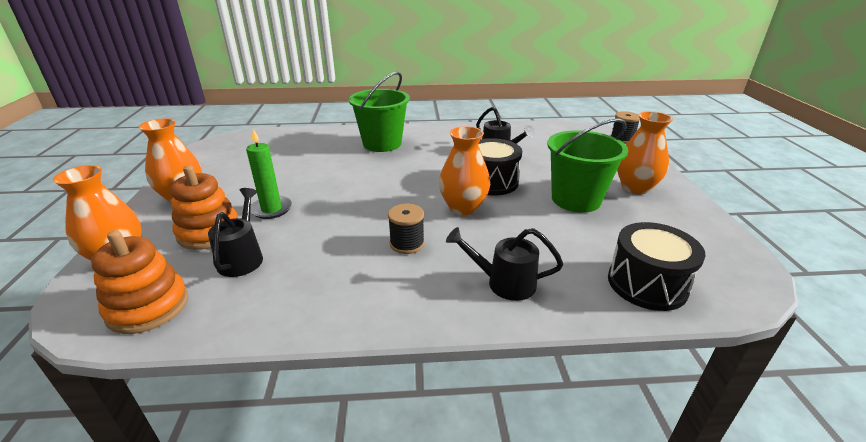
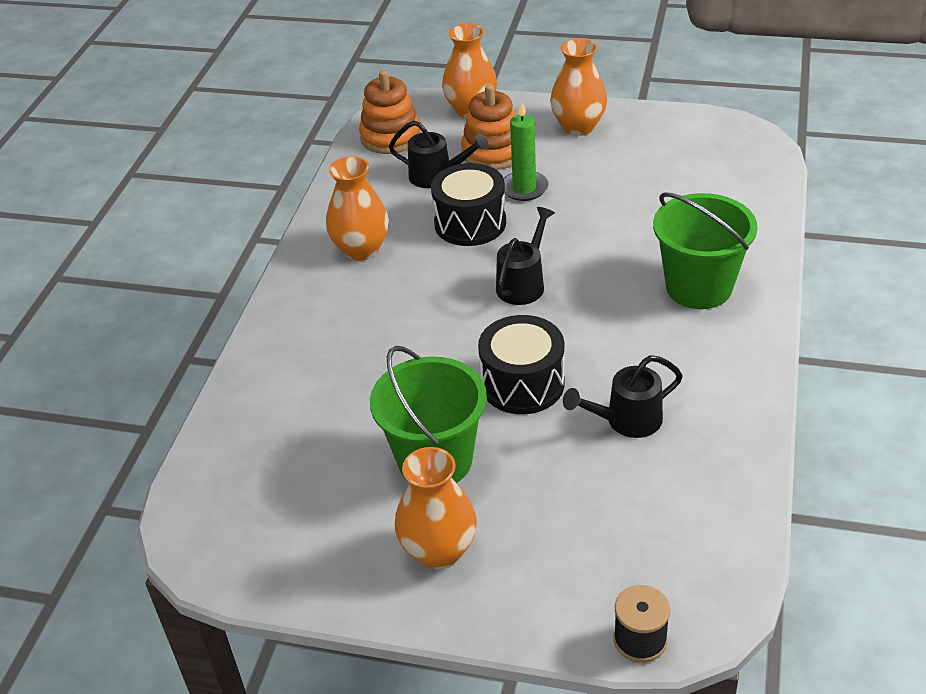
camera: 110 degrees right, 10 degrees up
(407, 244) = (407, 282): black spool -> none
(463, 207) = (463, 340): orange vase -> orange vase (361, 249)
(503, 283) = (307, 339): black watering can -> black watering can (523, 283)
(647, 284) = (243, 449): black drum -> black drum (470, 223)

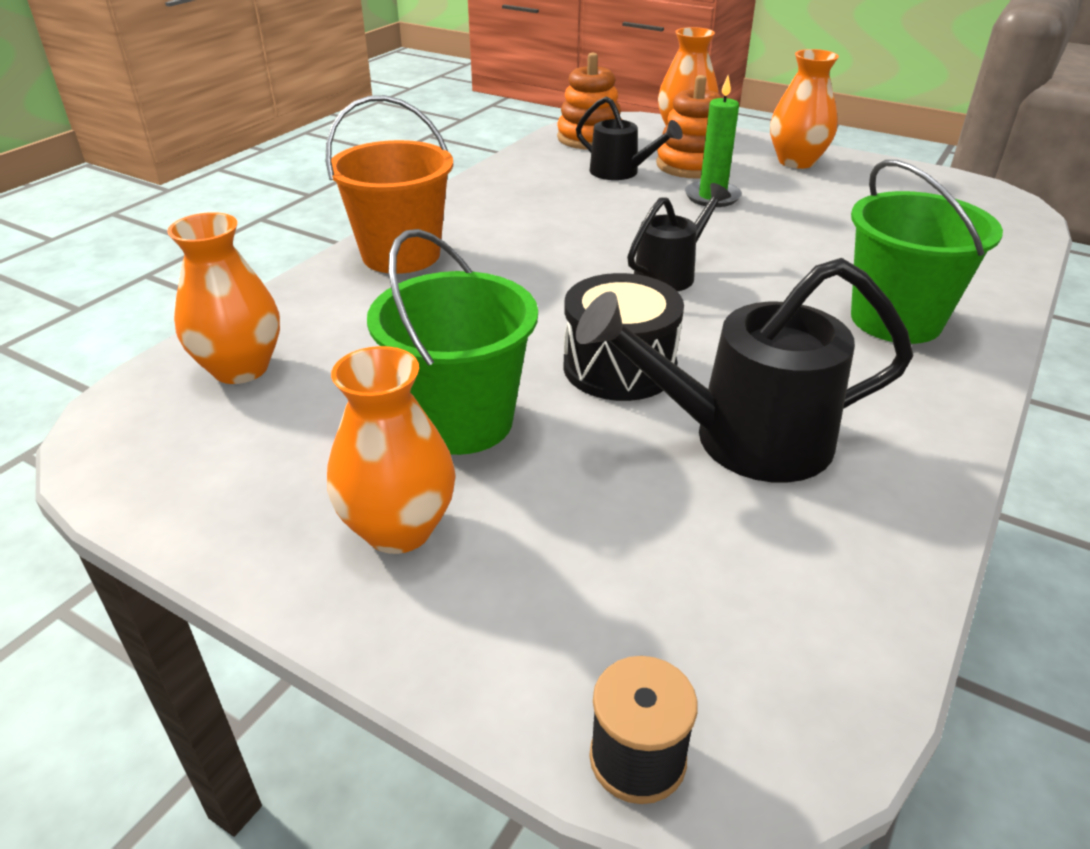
camera: 15 degrees right, 5 degrees down
(302, 319) = (401, 255): none -> orange bucket
(361, 249) = (504, 212): orange vase -> orange vase (240, 368)
(470, 223) = (636, 213): black drum -> none
(626, 421) = (742, 439): black watering can -> black watering can, size x1.69

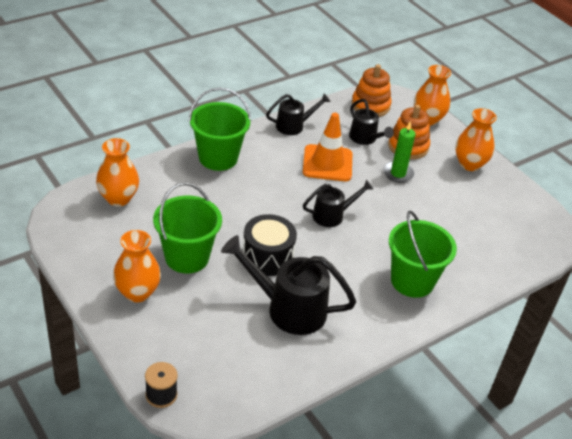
camera: 20 degrees right, 5 degrees up
(401, 255) = (218, 158): orange bucket -> green bucket
(496, 185) = (294, 126): none -> black watering can
(593, 213) = (327, 163): none -> orange traffic cone

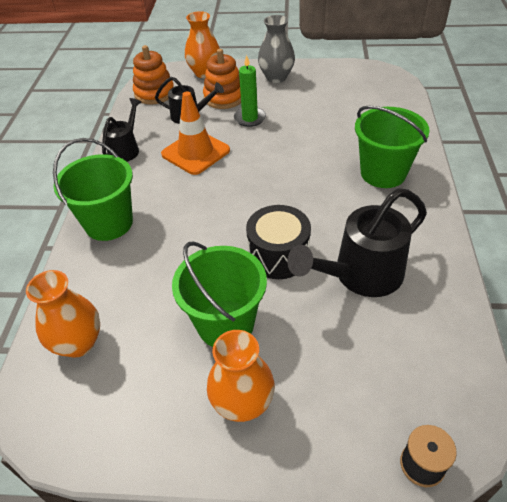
camera: 45 degrees left, 5 degrees up
(332, 215) = (263, 182): black watering can -> none
(469, 164) = (276, 77): orange vase -> grey vase

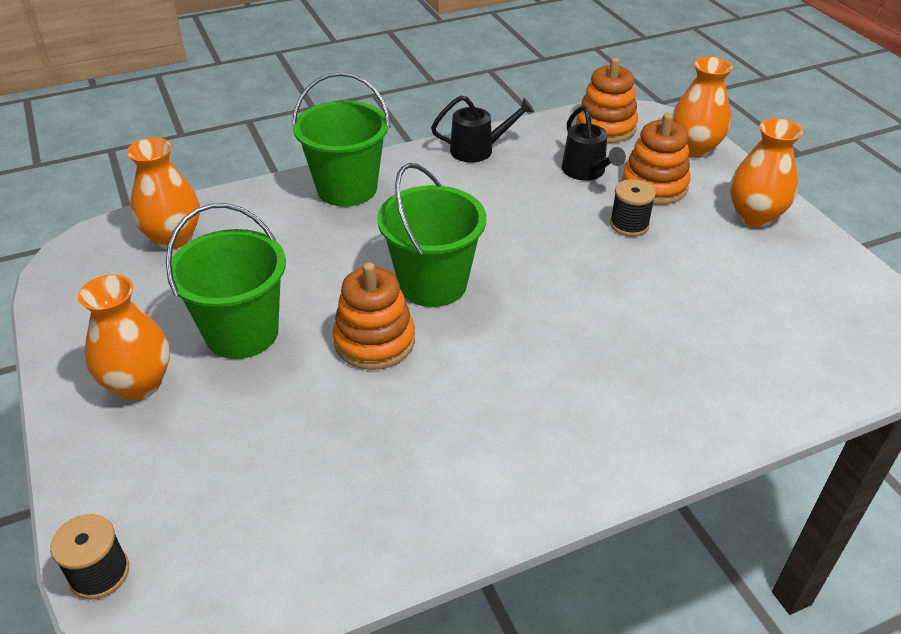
camera: 60 degrees right, 5 degrees down
(195, 152) = (516, 204): orange traffic cone -> none
(250, 118) = (629, 225): green candle -> black spool
(276, 77) = (754, 216): grey vase -> orange vase
(278, 255) = (374, 341): black drum -> orange stacking toy
(360, 275) = (381, 432): black watering can -> none
(383, 173) = (618, 401): green bucket -> green bucket (433, 284)

